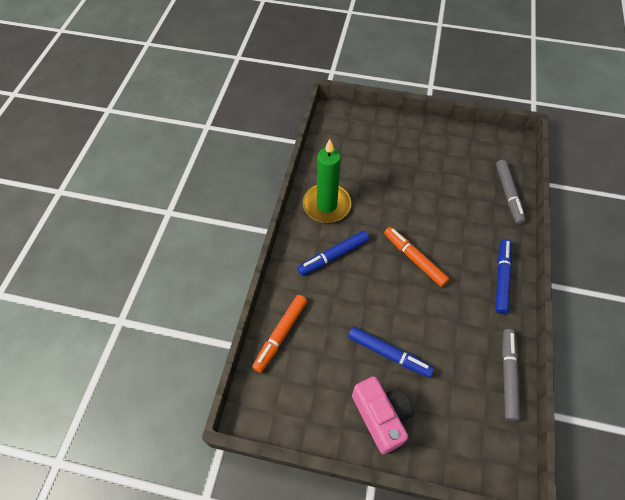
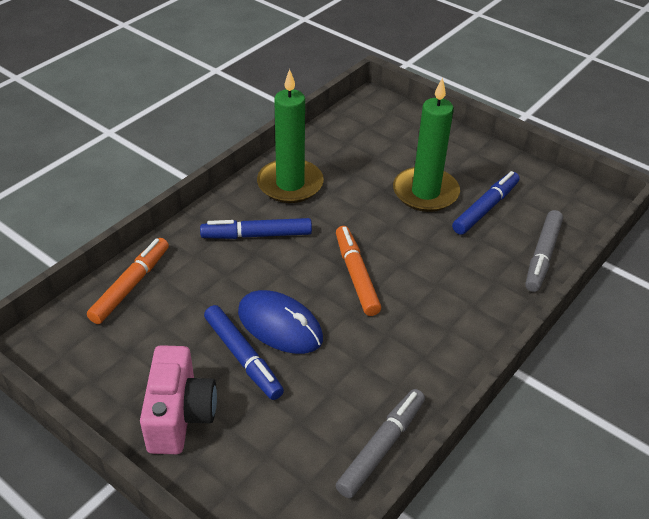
camera: 25 degrees right, 15 degrees down
(280, 335) = (131, 285): orange marker -> orange marker turned 150 degrees clockwise
(394, 319) = (280, 325): none -> blue mouse
(413, 175) = (425, 192): none -> green candle
(501, 278) = (459, 340): blue marker -> blue marker (485, 208)

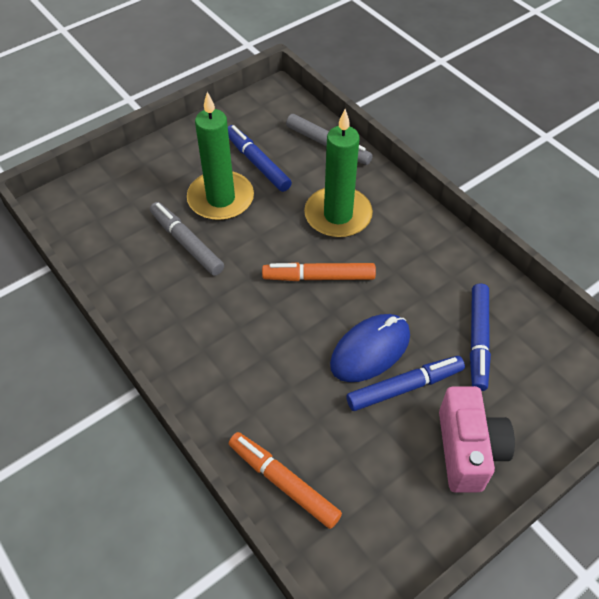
camera: 75 degrees left, 10 degrees up
(180, 416) = (468, 450): pink camera -> pink camera turned 75 degrees clockwise
(256, 235) = (238, 349): blue marker -> blue marker (478, 340)
(290, 184) = (166, 305): green candle -> green candle (338, 215)
(381, 447) = (514, 302): grey marker -> grey marker (186, 243)

